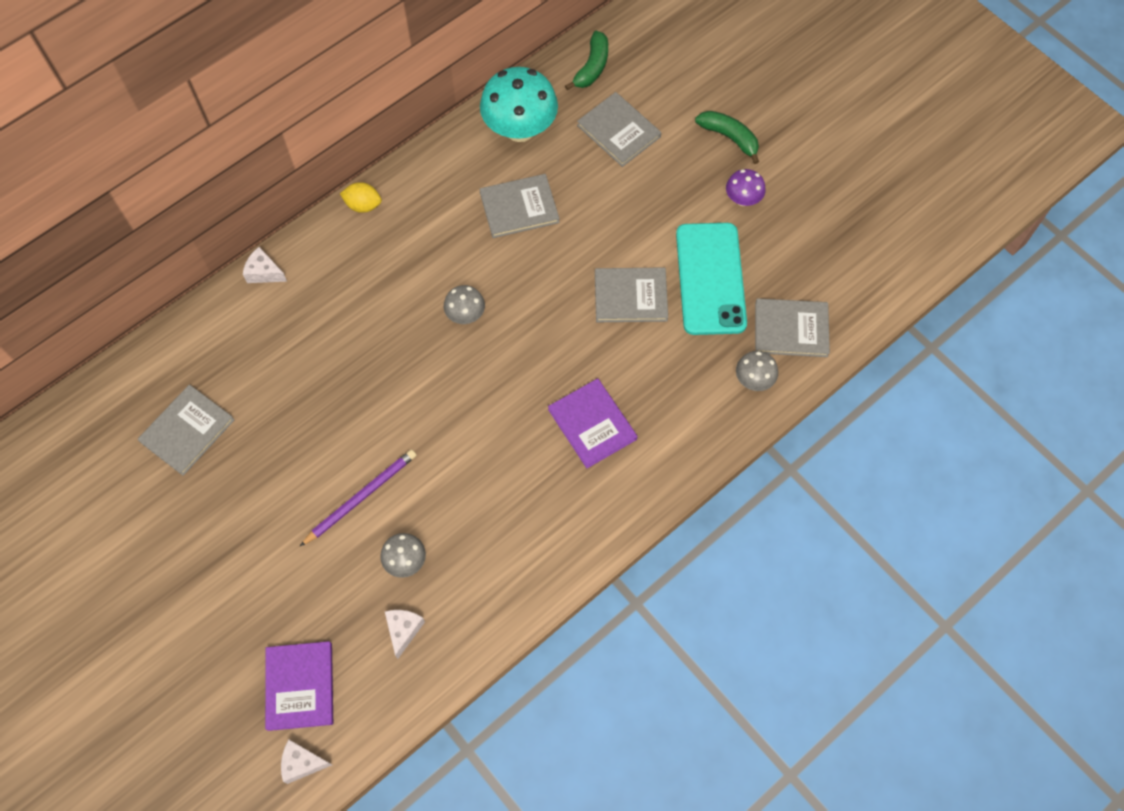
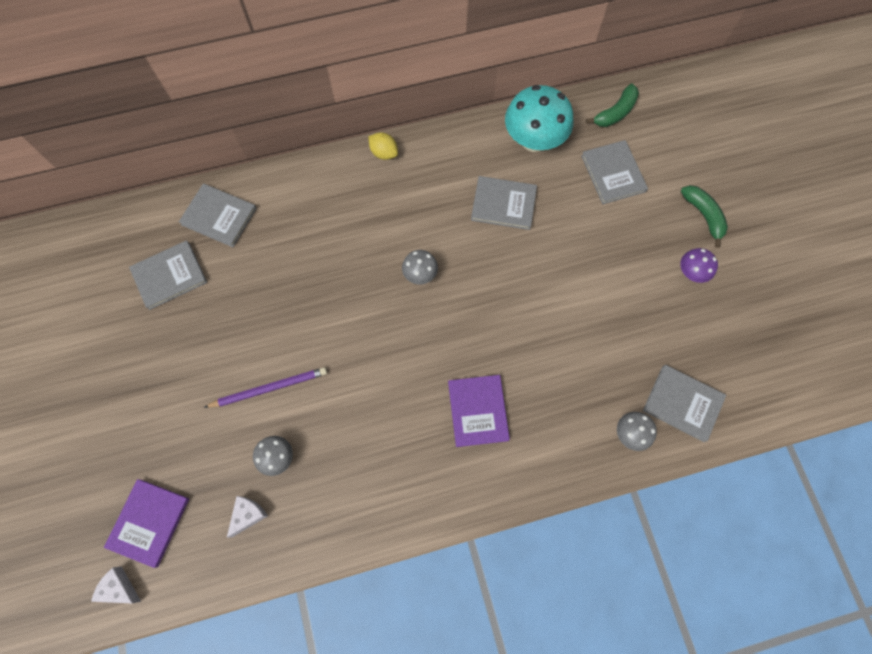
camera: 25 degrees right, 5 degrees up
(264, 272) = (285, 175): white cheese -> none
(630, 296) = (559, 316): grey book -> grey book (219, 216)
(710, 279) = (633, 329): turquoise phone -> none

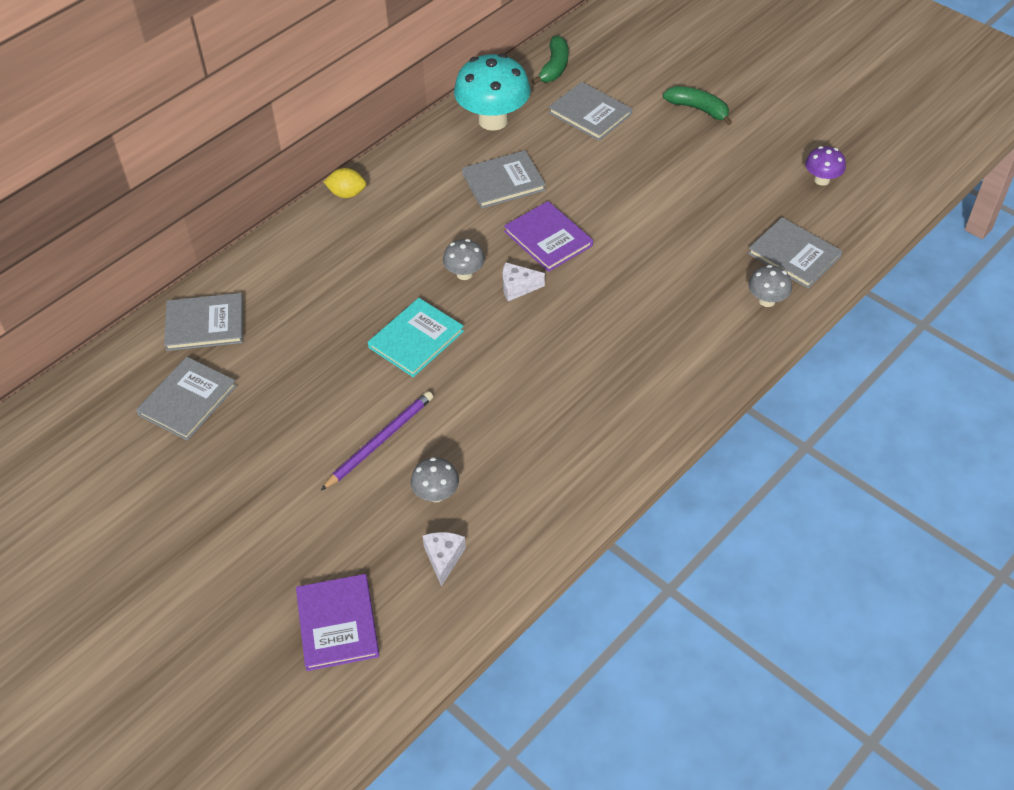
camera: 30 degrees left, 20 degrees down
(119, 588) = (350, 699): white cheese -> white cheese (517, 287)
(349, 314) = (416, 339): none -> turquoise book
(478, 411) = (611, 353): purple book -> purple book (548, 238)
(683, 403) = (794, 255): grey book -> grey book turned 45 degrees clockwise
(691, 272) = (722, 156): purple mushroom -> purple mushroom (821, 180)

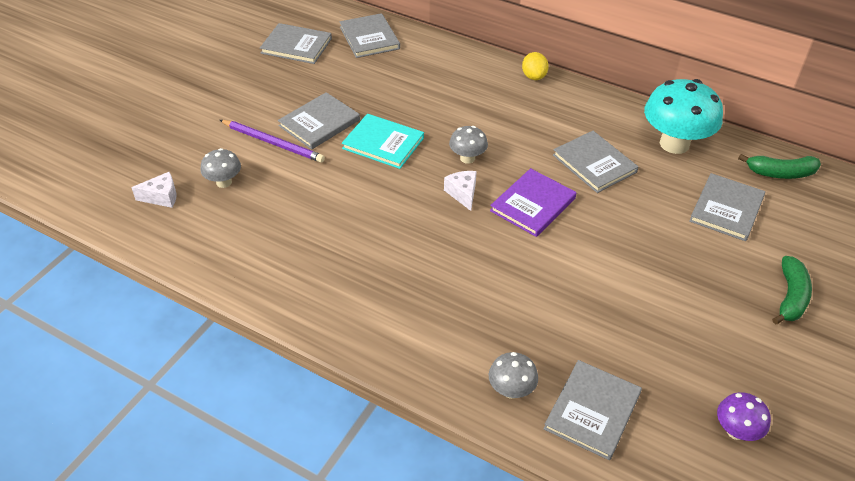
camera: 75 degrees right, 5 degrees down
(337, 624) = (104, 153): purple book -> none
(358, 393) = (319, 123): none -> grey book

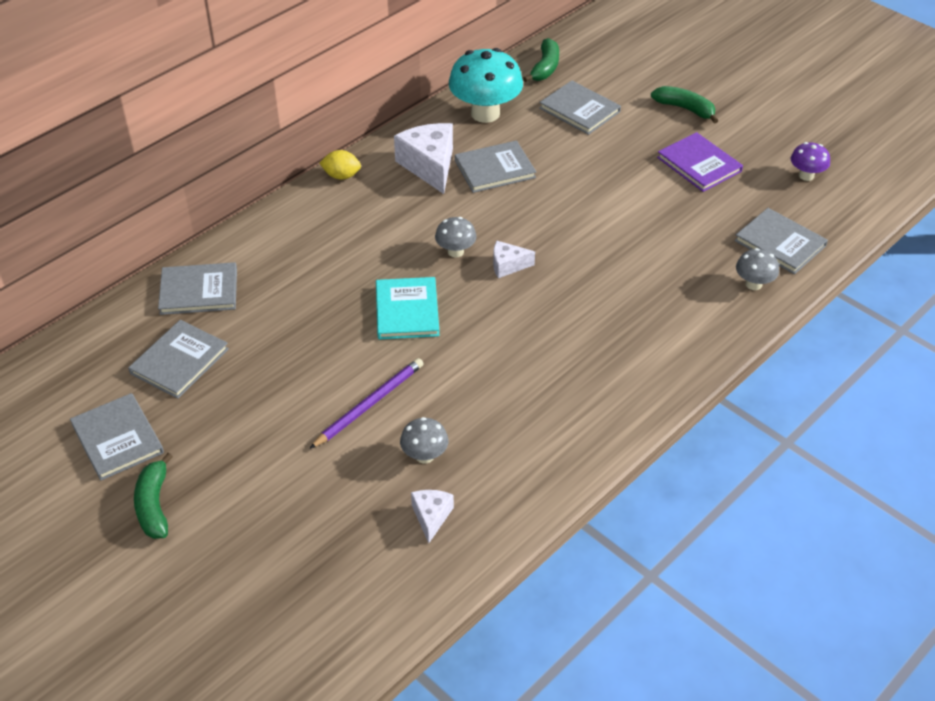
camera: 75 degrees left, 0 degrees up
(163, 66) = (154, 505): none -> green banana
(319, 123) = (349, 359): grey book -> grey book (117, 438)
(383, 143) = (407, 310): turquoise book -> turquoise book turned 45 degrees counterclockwise
(533, 204) = (538, 222): purple book -> purple book (699, 164)
(575, 122) = (429, 166): none -> white cheese

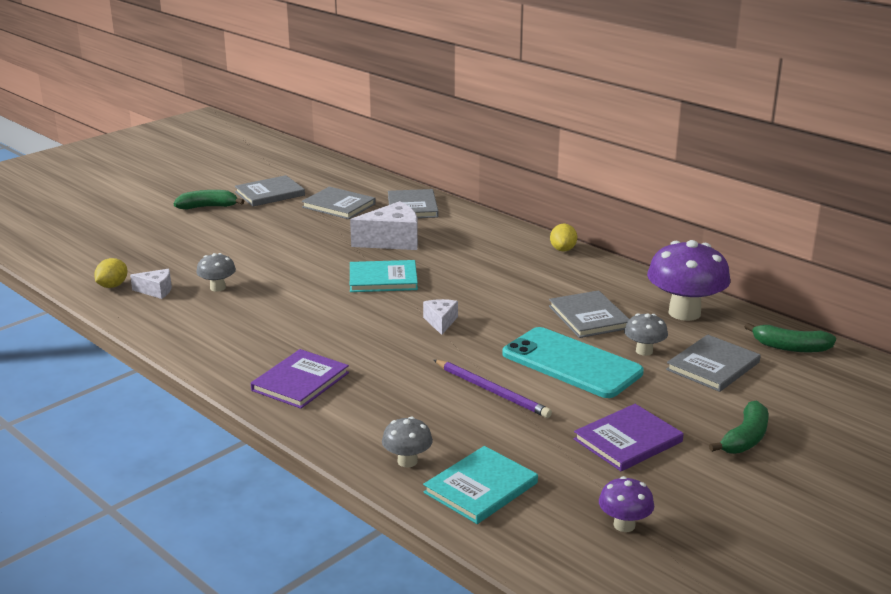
camera: 90 degrees right, 20 degrees down
(370, 404) = (278, 267): purple pencil -> purple pencil (492, 391)
(415, 568) = (112, 286): none -> yellow lemon
(429, 166) = (586, 286): white cheese -> white cheese (392, 241)
(455, 251) = (460, 298): grey mushroom -> grey mushroom (644, 351)
(485, 113) = (684, 313): turquoise mushroom -> purple mushroom
(582, 185) = (571, 363): none -> turquoise phone
(635, 361) = (300, 381): none -> purple book
(780, 243) = (481, 488): grey book -> turquoise book

